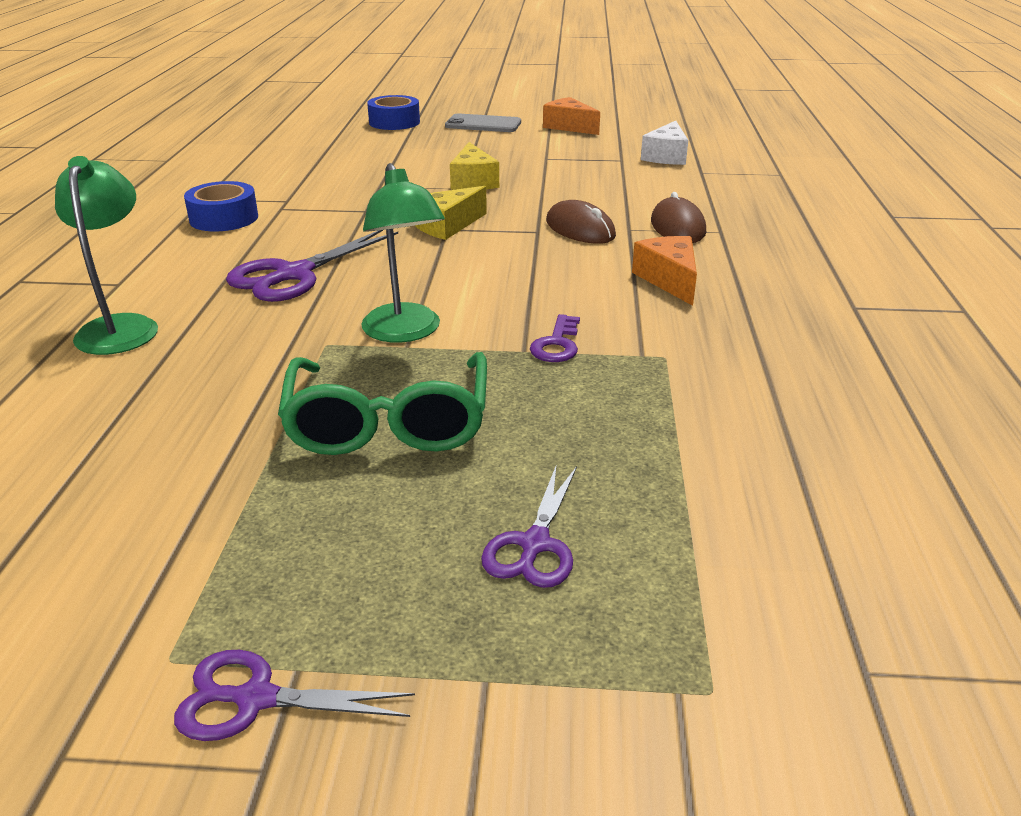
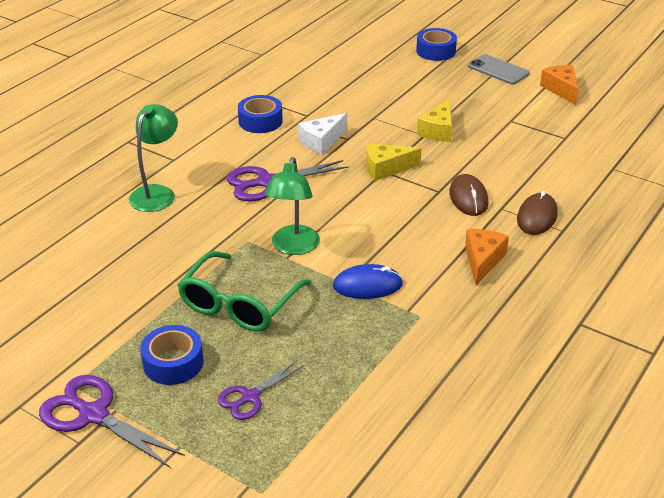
camera: 30 degrees right, 5 degrees up
(256, 699) = (93, 415): purple scissors -> purple scissors, size x1.63
(348, 544) = (173, 363): none -> blue tape
(557, 344) = (367, 285): purple key -> blue mouse
(666, 156) = (603, 143): white cheese -> white cheese (321, 141)

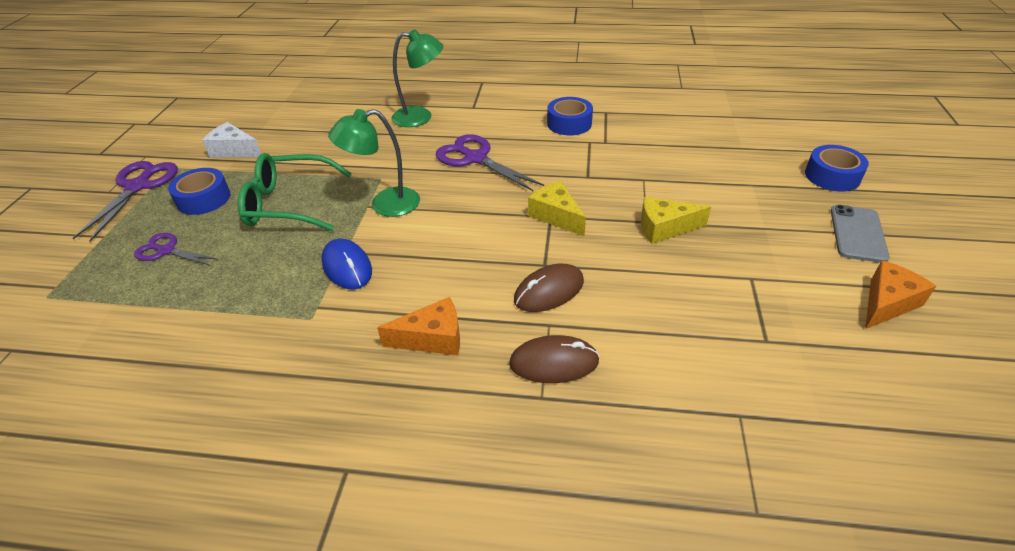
camera: 65 degrees right, 5 degrees up
(321, 141) = (568, 164): white cheese -> white cheese (234, 150)

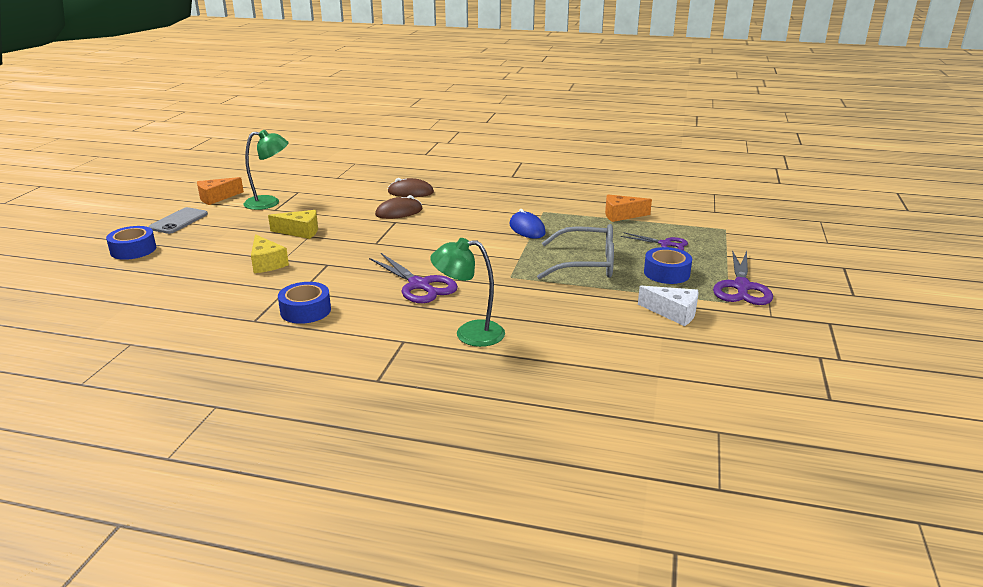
camera: 175 degrees left, 15 degrees down
(289, 204) = (587, 264): green glasses -> grey glasses
(385, 204) = (504, 258): green lamp -> green lamp (269, 203)
(432, 338) = (472, 201): orange cheese -> orange cheese (621, 215)
(556, 216) = (371, 242): yellow cheese -> yellow cheese (267, 263)

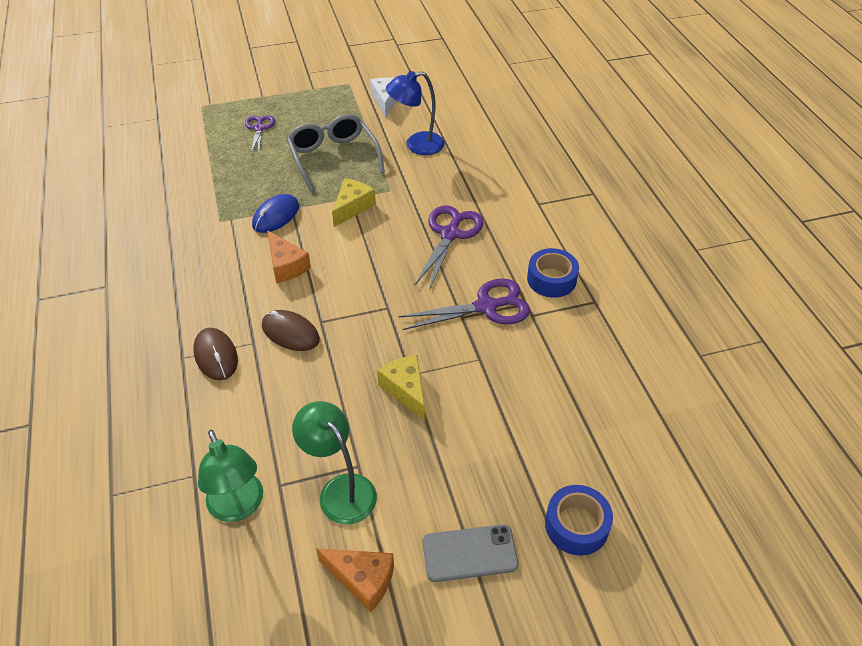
camera: 120 degrees left, 20 degrees up
(267, 263) = (498, 366): yellow cheese -> yellow cheese (352, 207)
(469, 334) = (498, 177): green lamp -> green lamp (239, 507)
(569, 307) = (416, 145): none -> blue lamp
(621, 215) = (201, 167): orange cheese -> orange cheese (286, 266)
(666, 273) = (320, 116): blue tape -> none
(741, 287) = (319, 81): purple scissors -> purple scissors (486, 307)

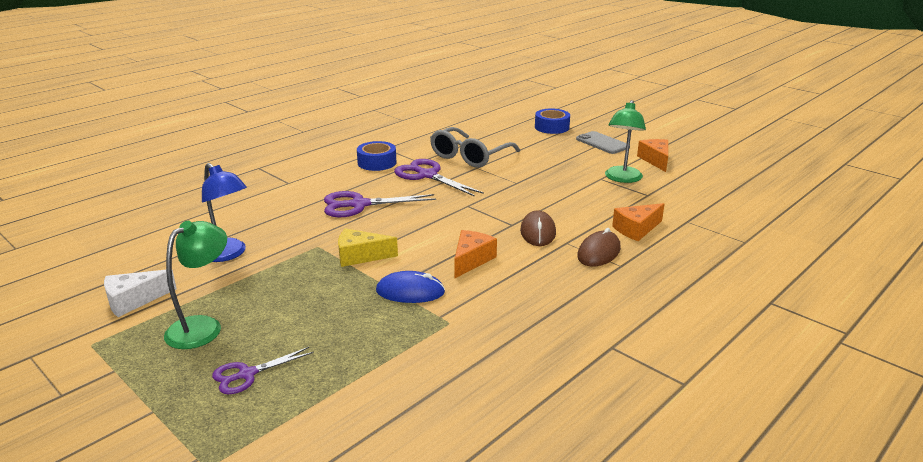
camera: 120 degrees left, 20 degrees down
(223, 414) = (636, 229): none -> orange cheese
(239, 507) = (679, 201): green lamp -> green lamp (203, 326)
(333, 157) = (282, 294): grey glasses -> grey glasses (469, 156)
(406, 390) = (530, 181): yellow cheese -> none

